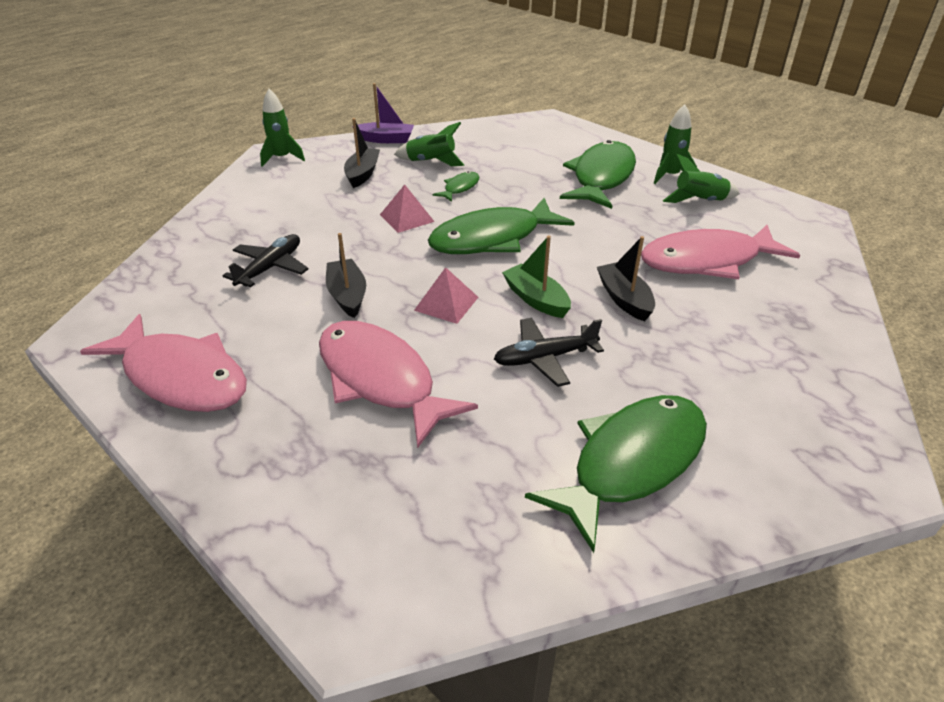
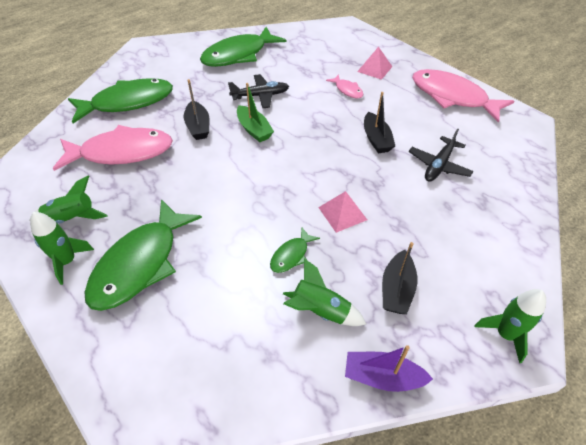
camera: 175 degrees left, 10 degrees up
(381, 379) = (347, 90): pink fish -> pink fish, size x0.45
(446, 303) = (311, 130): pink pyramid -> pink pyramid (374, 69)
(492, 238) = (272, 184): green fish -> green fish (128, 102)

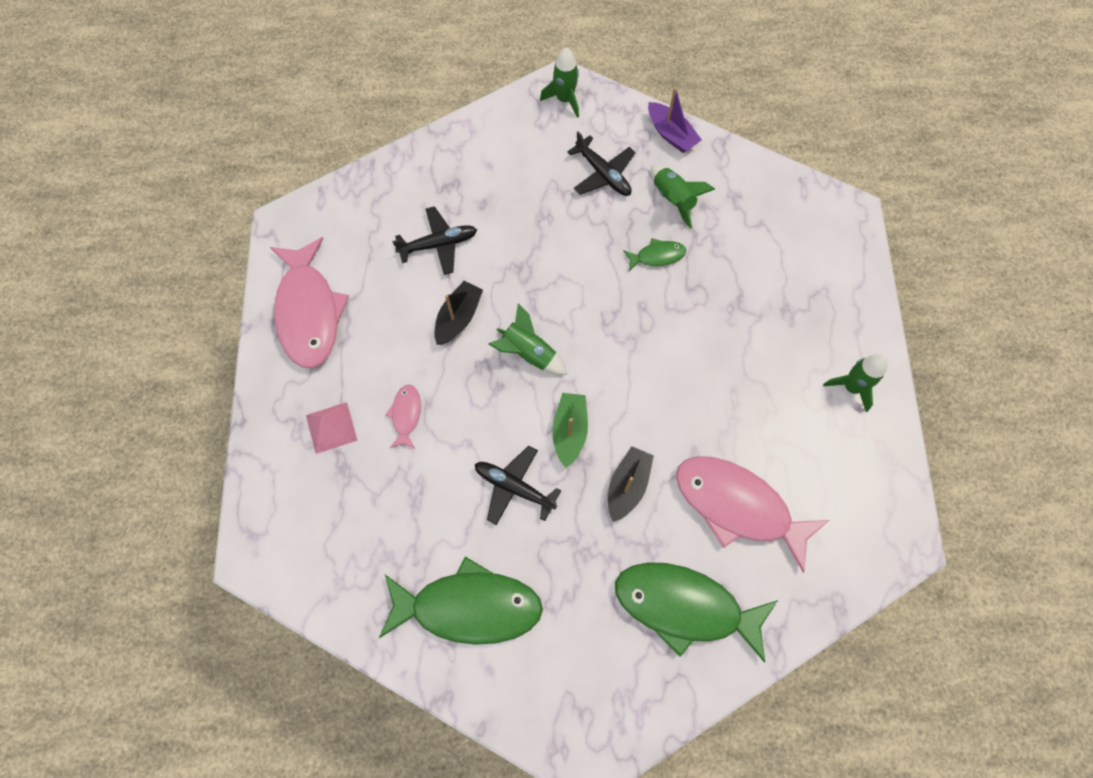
camera: 140 degrees left, 20 degrees up
(72, 218) = (830, 439): green rocket -> green rocket (528, 353)
(140, 263) = (788, 338): green fish -> none
(342, 213) = (579, 262): pink pyramid -> none
(396, 289) = (603, 174): black boat -> black plane

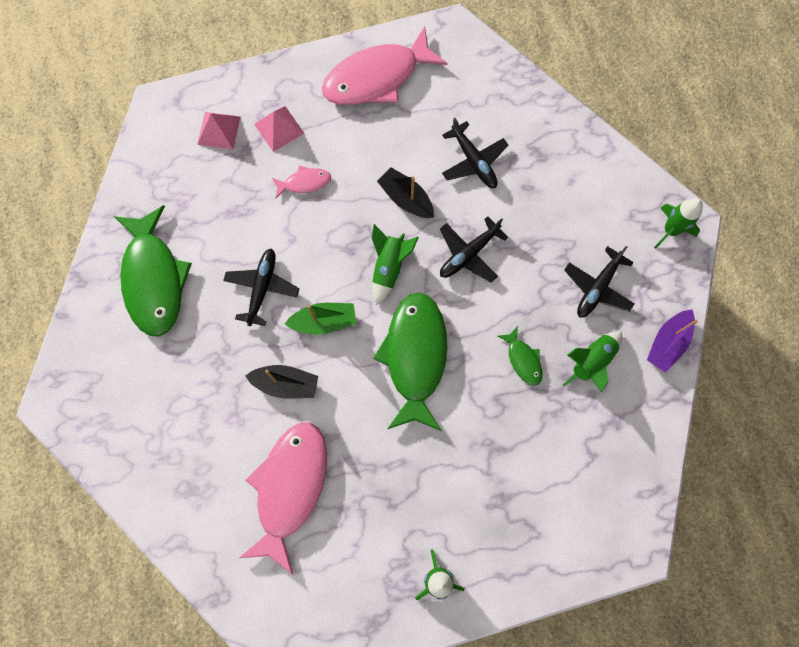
camera: 75 degrees right, 5 degrees up
(309, 494) = (218, 130): none -> pink pyramid
(458, 318) = (406, 199): black boat -> black boat turned 150 degrees counterclockwise
(536, 275) = (468, 254): none -> black plane
(684, 606) = (190, 457): green fish -> green fish (415, 357)

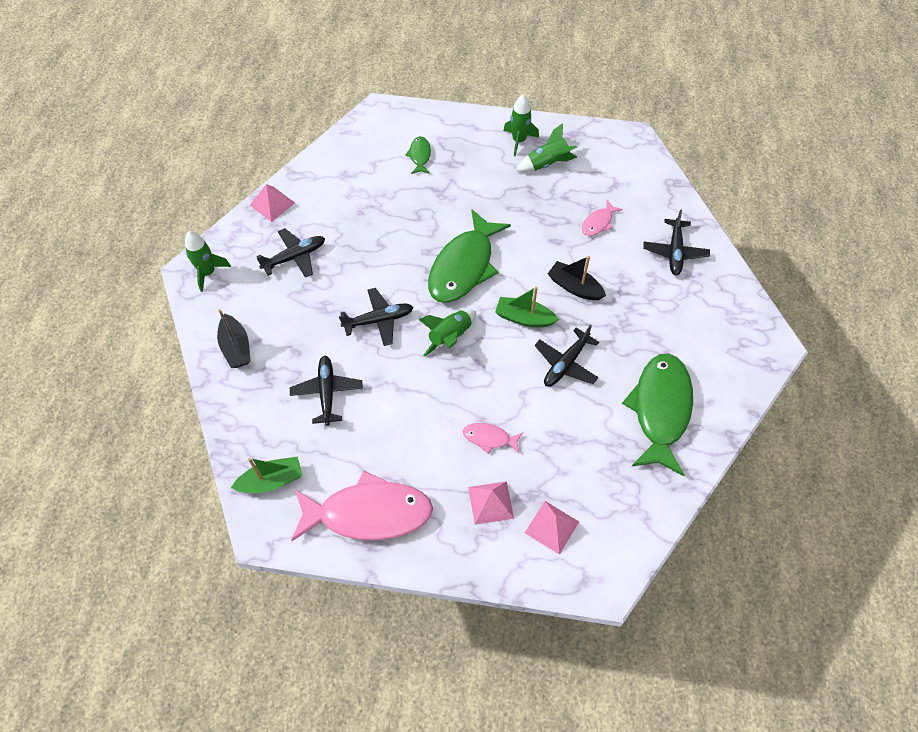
camera: 155 degrees left, 15 degrees down
(189, 484) = (674, 252): none -> black plane
(290, 487) = (598, 223): pink fish -> pink fish, size x0.45
(406, 199) = (405, 385): black boat -> black boat (236, 347)
(472, 68) = (271, 481): none -> green boat
(523, 360) = (384, 233): green fish -> green fish (420, 156)
(591, 362) = (335, 214): green rocket -> green rocket (547, 163)
(667, 343) = (272, 204): purple boat -> pink pyramid

